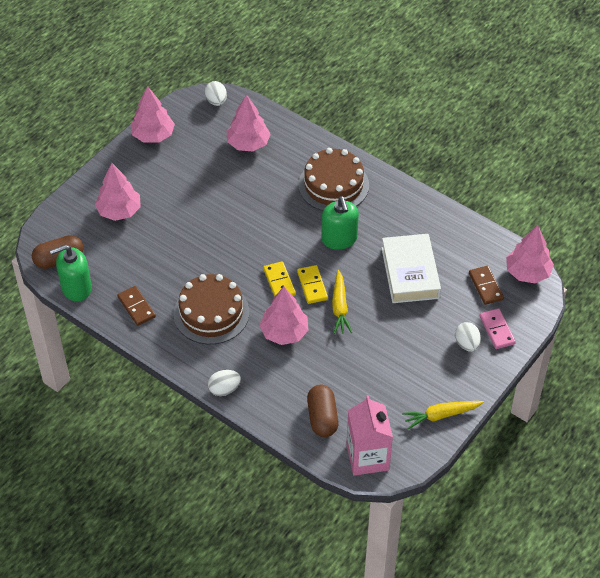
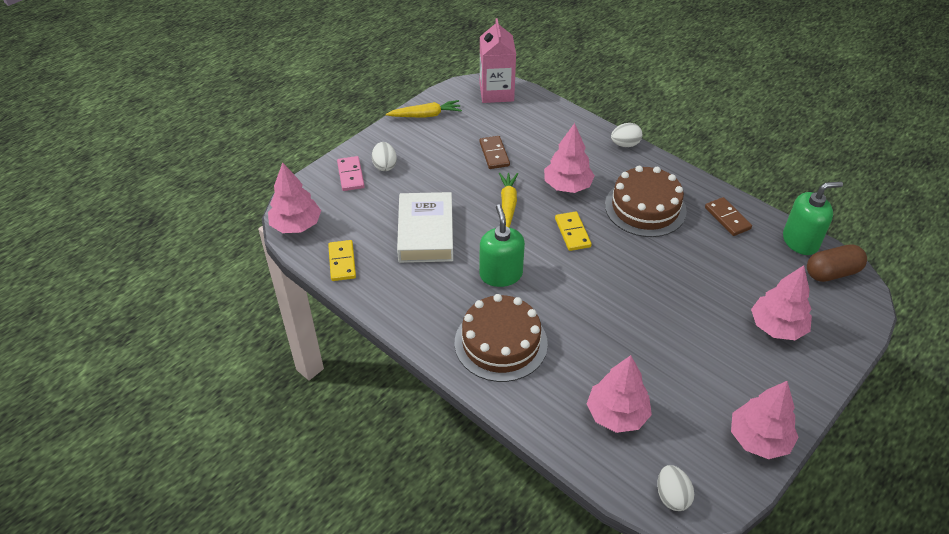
camera: 175 degrees left, 5 degrees down
(312, 286) = (536, 227): yellow domino -> yellow domino (342, 262)
(322, 418) = (533, 119): brown capsule -> none
(486, 286) = (347, 214): brown domino -> brown domino (494, 154)

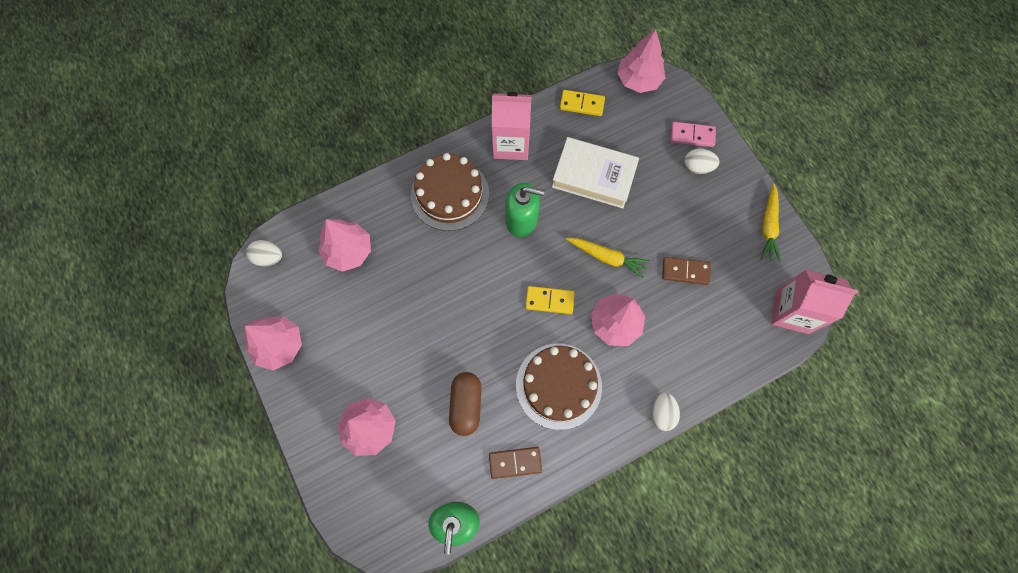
camera: 110 degrees right, 25 degrees up
(415, 307) = (511, 144): none -> pink carton
(832, 272) = (406, 526): brown capsule -> brown capsule (466, 405)

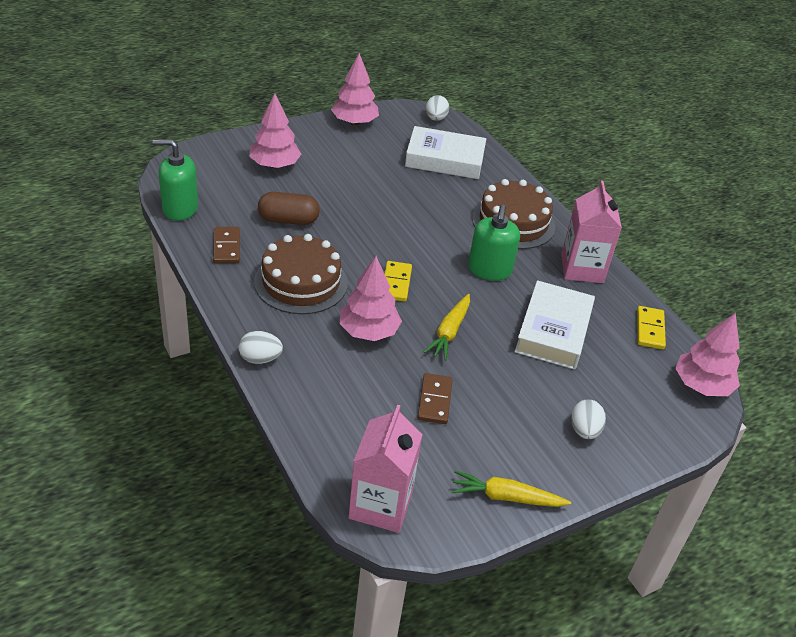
camera: 85 degrees right, 30 degrees down
(348, 251) = (444, 159): pink tree -> white book
(692, 135) = (631, 431): pink domino -> none

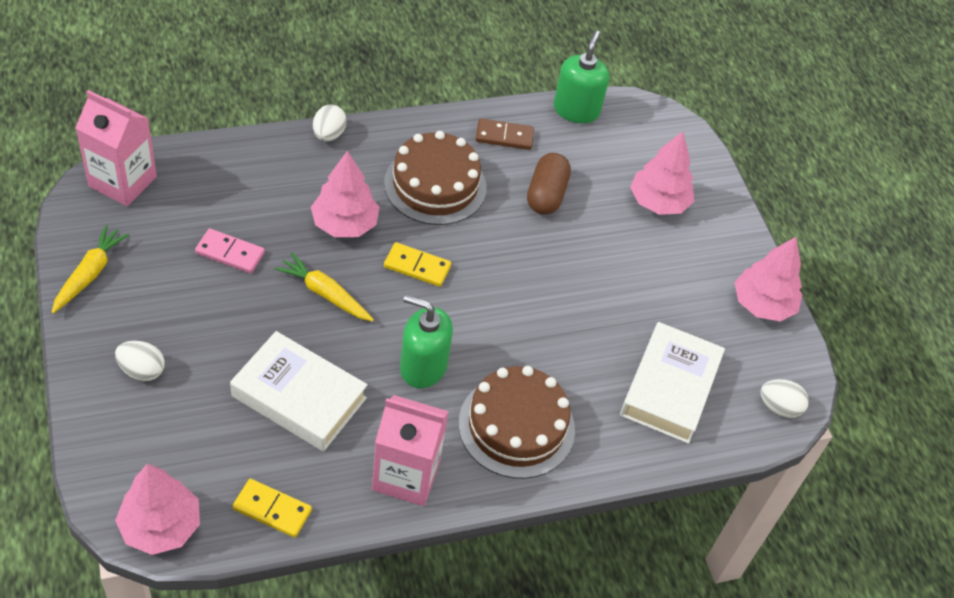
camera: 100 degrees right, 10 degrees up
(435, 400) = (230, 253): brown domino -> pink domino

